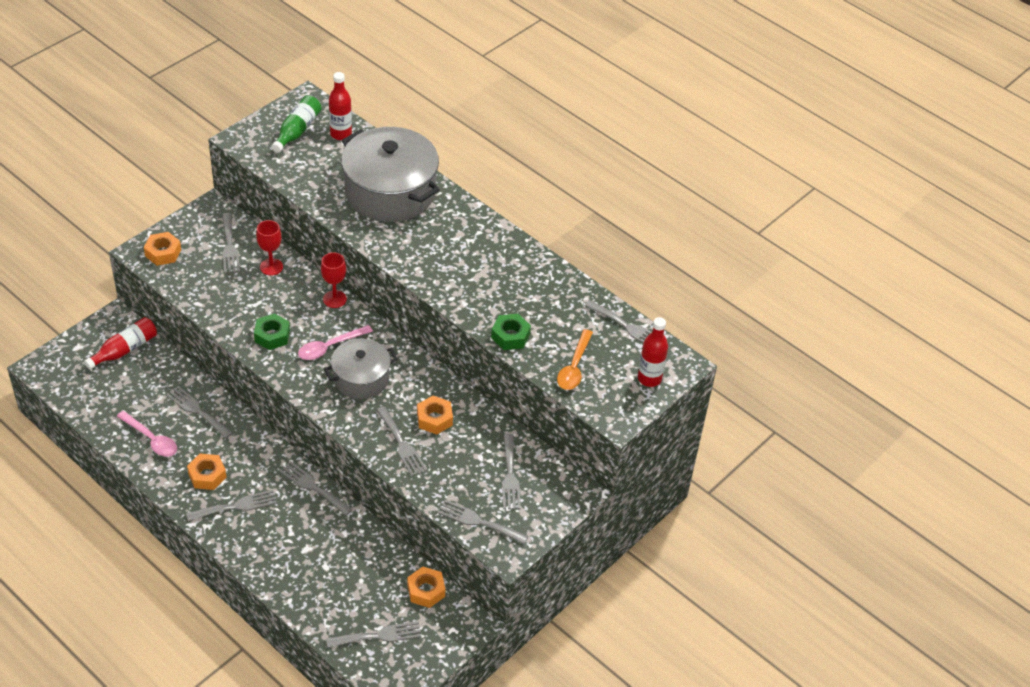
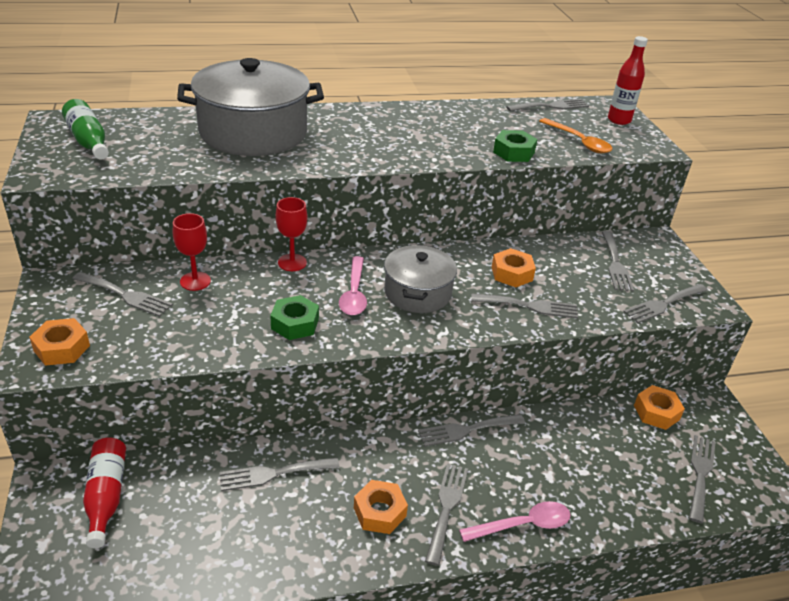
camera: 55 degrees left, 10 degrees down
(151, 439) = (276, 540): pink spoon -> pink spoon (523, 525)
(341, 134) = (135, 124): red bottle -> none
(510, 476) = (615, 264): grey fork -> grey fork turned 60 degrees clockwise

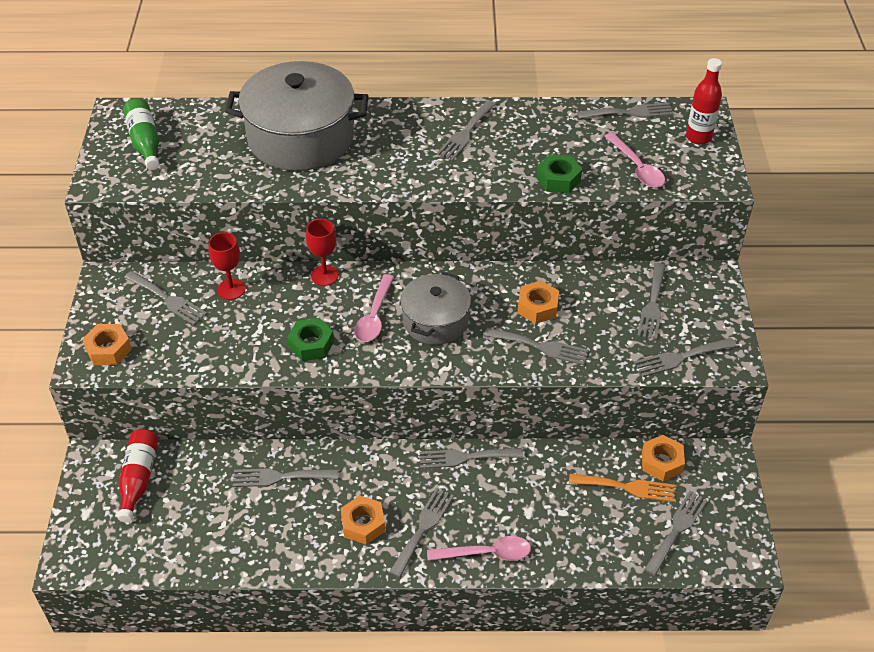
camera: 15 degrees right, 10 degrees up
(412, 124) = (465, 133): none -> grey fork
(579, 142) = (637, 168): orange spoon -> pink spoon
(635, 439) = (627, 487): none -> orange fork

